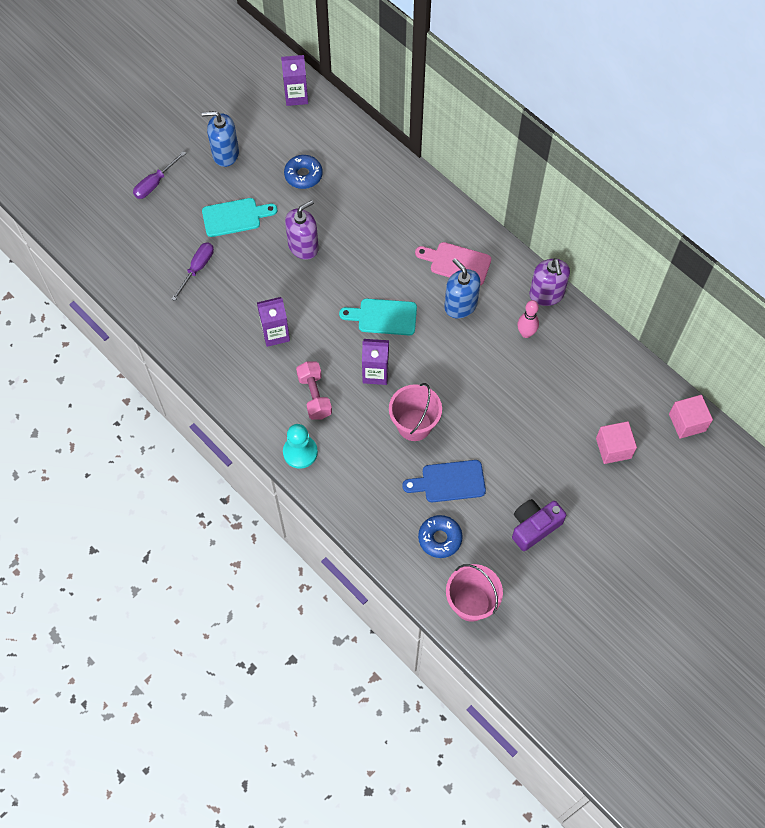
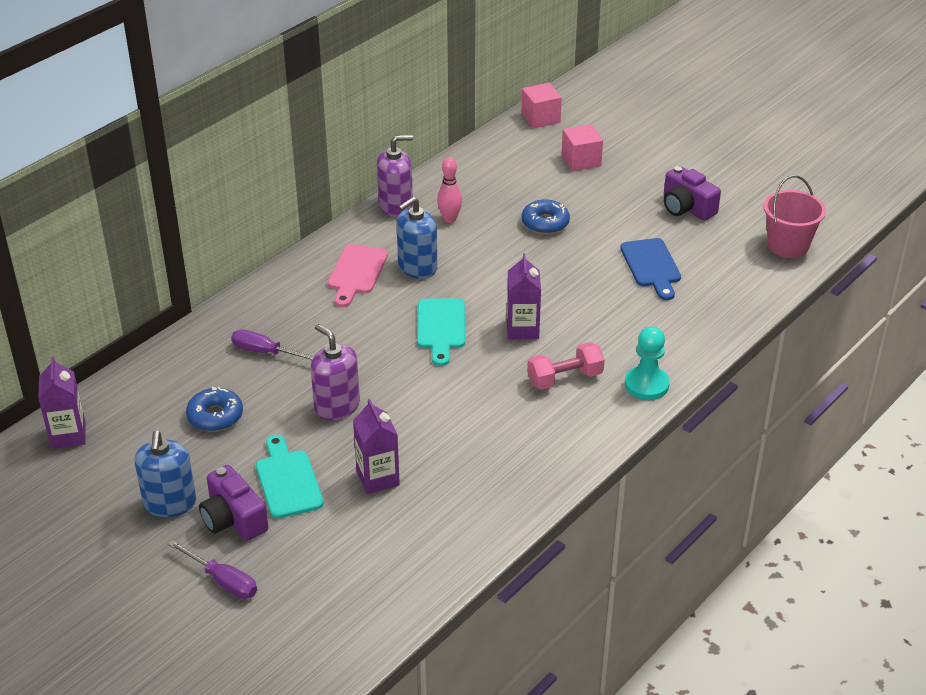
camera: 95 degrees left, 25 degrees down
(197, 268) = (380, 512): purple screwdriver -> purple screwdriver (265, 352)
(205, 188) = (233, 519): none -> purple camera
(275, 333) = (478, 421): purple carton -> purple carton (378, 478)
(414, 425) = (586, 295): pink bucket -> none
(440, 538) = (722, 270): blue donut -> blue donut (545, 223)

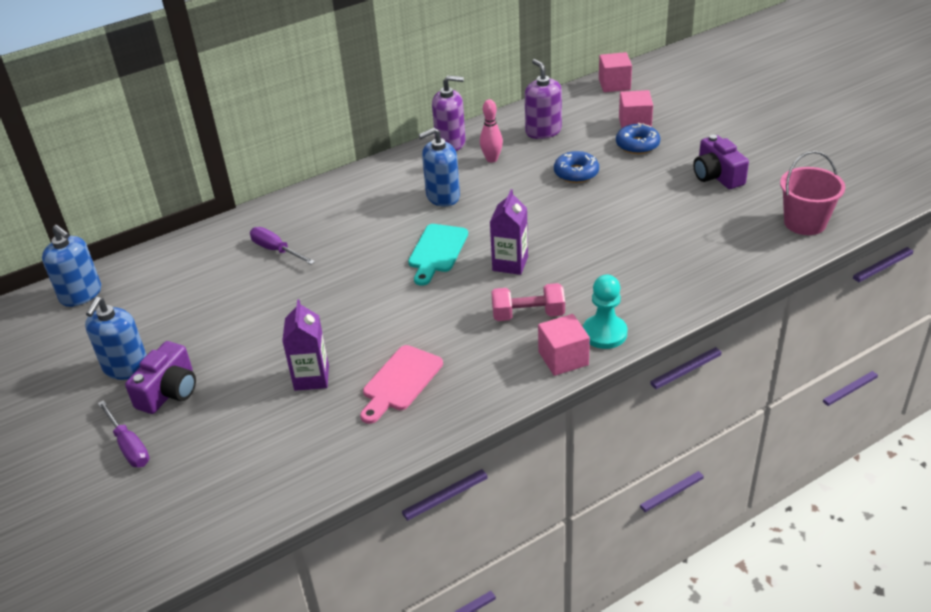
camera: 20 degrees right, 0 degrees up
(68, 435) = (81, 294): purple carton -> blue soap dispenser
(215, 416) = (205, 298): blue donut -> blue donut (637, 145)
(233, 519) = (169, 391): purple camera -> purple camera turned 135 degrees counterclockwise
(288, 481) = (233, 365): turquoise cutting board -> none
(337, 406) = (310, 307): purple soap dispenser -> purple soap dispenser (543, 131)
(356, 272) = (388, 194): pink cutting board -> pink cutting board (400, 381)
(618, 415) = (563, 358): none -> pink cube
(651, 266) = (659, 224): blue cutting board -> none

